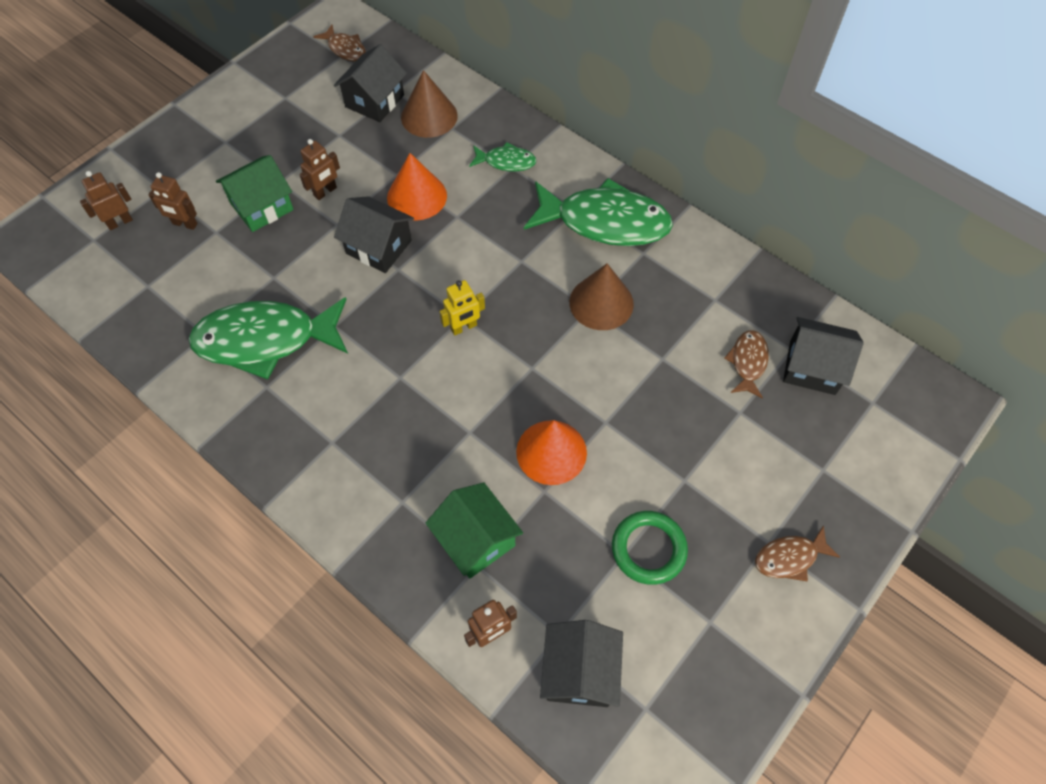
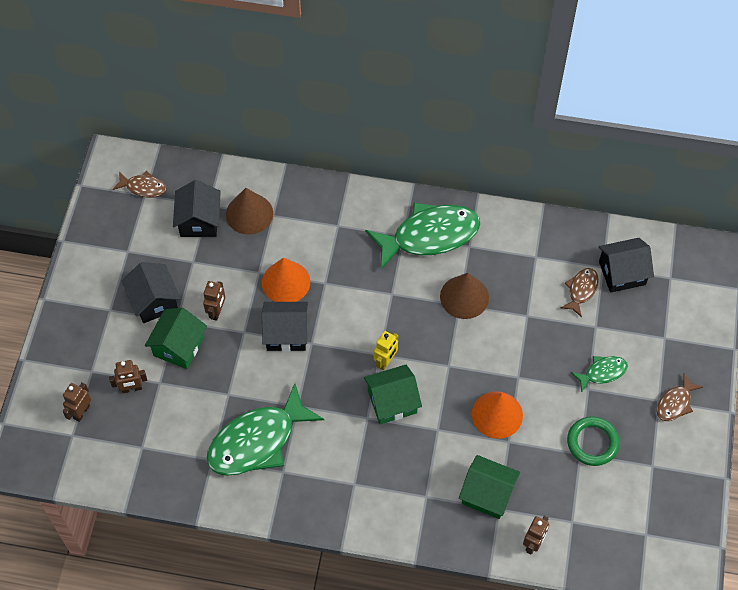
camera: 30 degrees left, 0 degrees up
(440, 374) = (392, 402): none -> green house
(506, 162) = (330, 223): green fish -> green fish (602, 372)
(579, 671) = (597, 535): black house -> black house (154, 301)
(748, 362) = (581, 290): brown fish -> brown fish turned 45 degrees clockwise

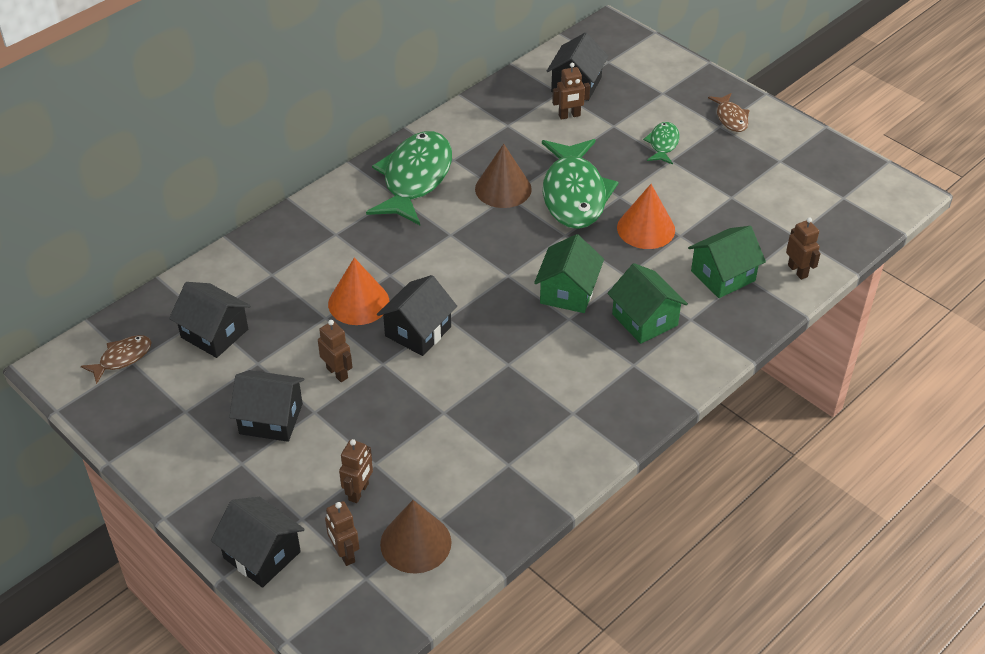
camera: 55 degrees left, 15 degrees down
(52, 369) = (262, 555): none -> black house
(178, 346) = (347, 425): green house -> green house (644, 320)
(249, 213) = (250, 290): brown cone -> brown cone (415, 543)
(257, 441) = (520, 415): green fish -> green fish (574, 194)
(385, 361) = (519, 275): yellow robot -> none
(581, 290) = (569, 116): brown fish -> brown robot
(592, 442) = (727, 184): green ring -> none

